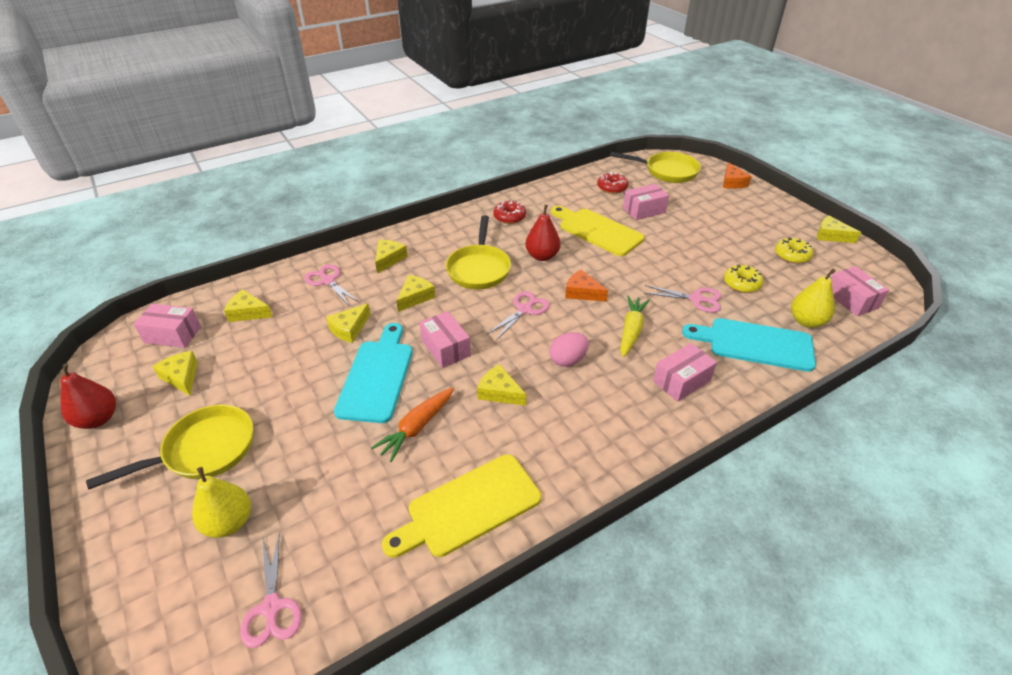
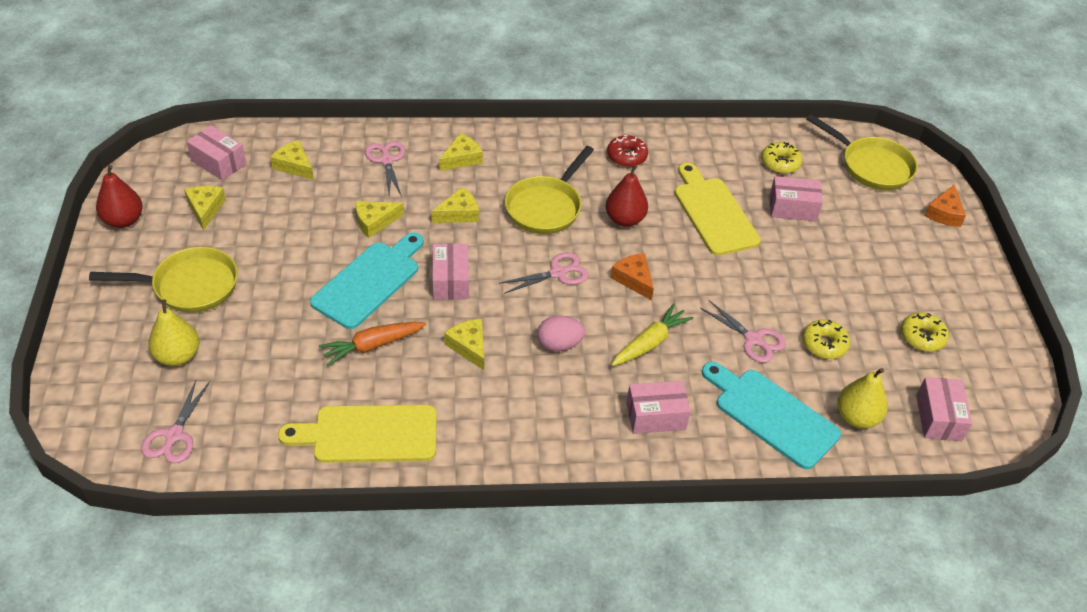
camera: 25 degrees right, 5 degrees up
(612, 188) = (780, 163): red donut -> yellow donut
(831, 236) = (1001, 333): yellow cheese -> none

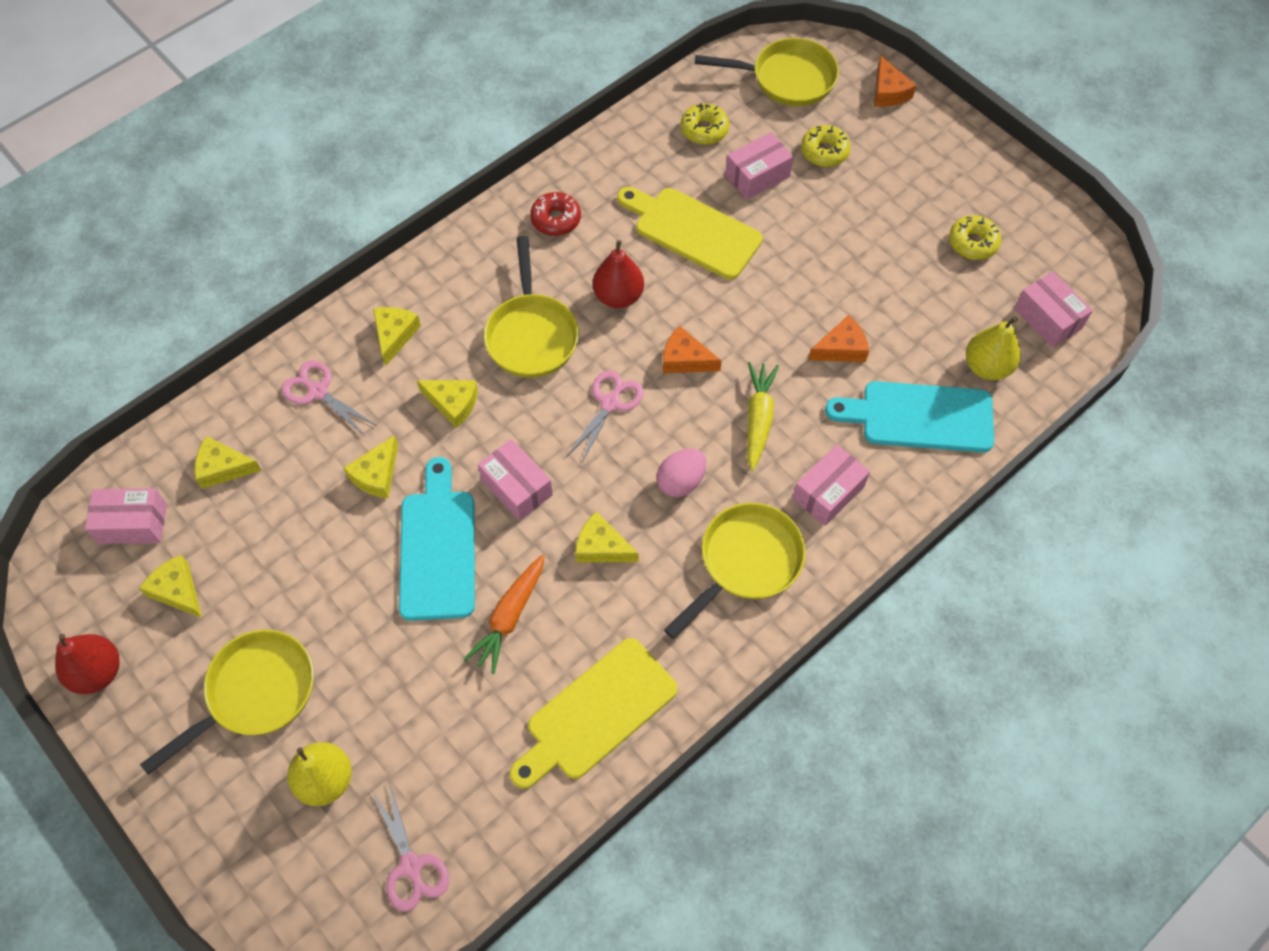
camera: 35 degrees left, 15 degrees up
(459, 213) = (453, 403): yellow cheese -> yellow cheese turned 90 degrees clockwise
(555, 418) = (746, 562): none -> yellow pan
(753, 339) = (841, 348): pink scissors -> orange cheese
(824, 344) = (902, 309): yellow donut -> yellow donut (824, 152)

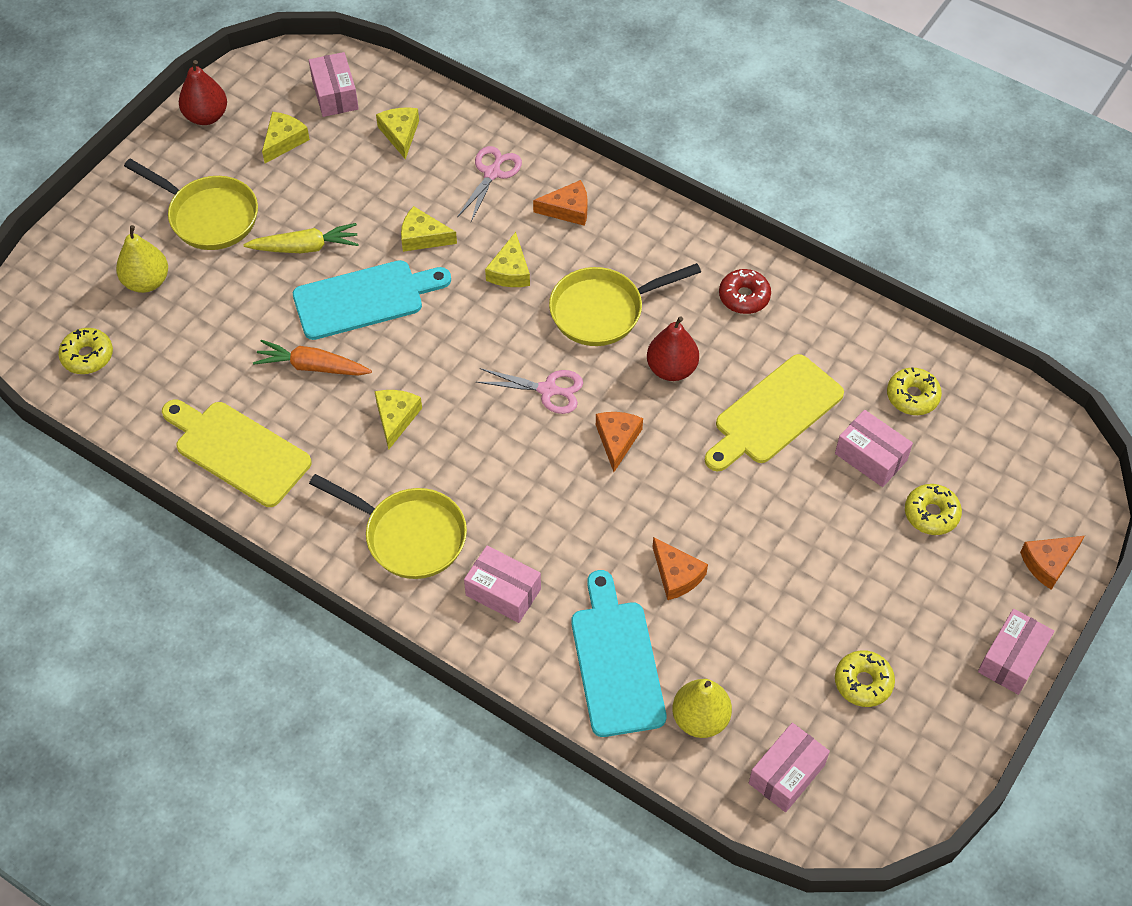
camera: 75 degrees right, 5 degrees down
(394, 335) = (568, 209): yellow cheese -> orange cheese
(411, 866) = (87, 356): pink scissors -> yellow donut
(517, 487) = (438, 340): pink box -> pink box (1011, 659)
(681, 481) = (480, 465): pink egg -> none
(692, 231) = (774, 413): yellow cutting board -> yellow cutting board turned 150 degrees counterclockwise
(758, 419) = (568, 516): yellow carrot -> yellow carrot (304, 247)
(787, 79) = (1020, 459): yellow pan -> none

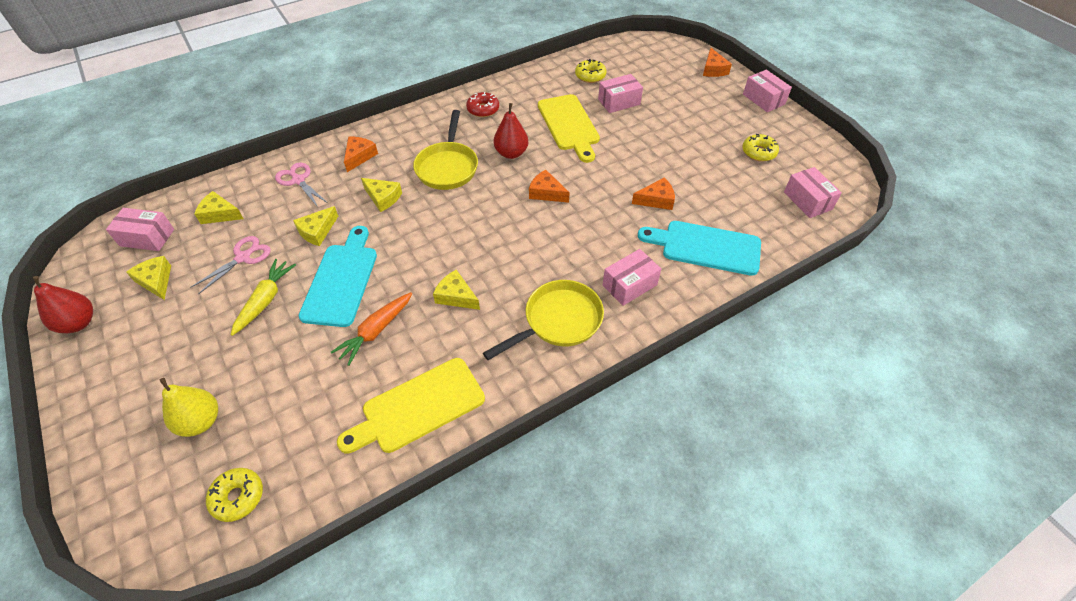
camera: 65 degrees left, 5 degrees down
(209, 216) = (178, 353): yellow pan -> none
(547, 390) = (488, 211): pink scissors -> pink scissors (243, 258)
(700, 719) = (759, 223): yellow pear -> none
(931, 514) = (665, 94): yellow donut -> none

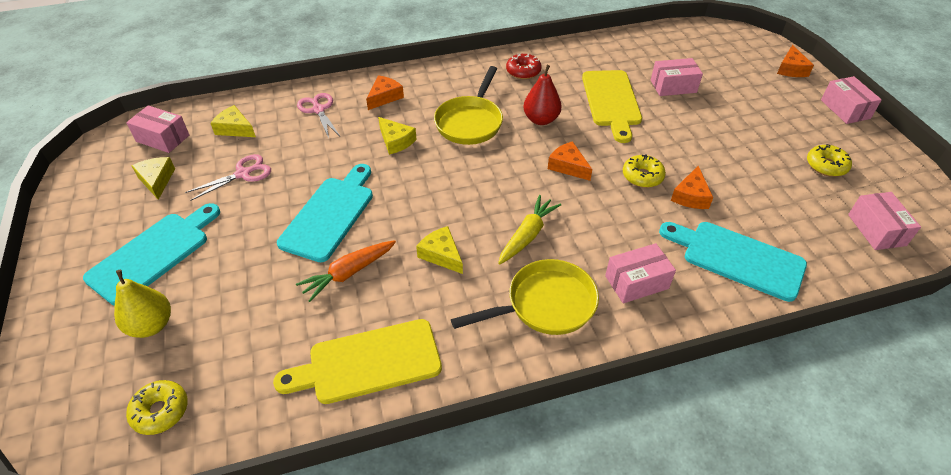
camera: 15 degrees right, 5 degrees down
(78, 323) = (76, 206): red pear -> none
(178, 354) = (153, 254): none -> turquoise cutting board
(265, 300) = (250, 220): yellow carrot -> yellow carrot (527, 235)
(317, 231) = (321, 162): yellow cheese -> none
(590, 76) = (647, 55): yellow donut -> yellow donut (642, 176)
(656, 200) = (691, 196): orange cheese -> orange cheese turned 105 degrees clockwise

